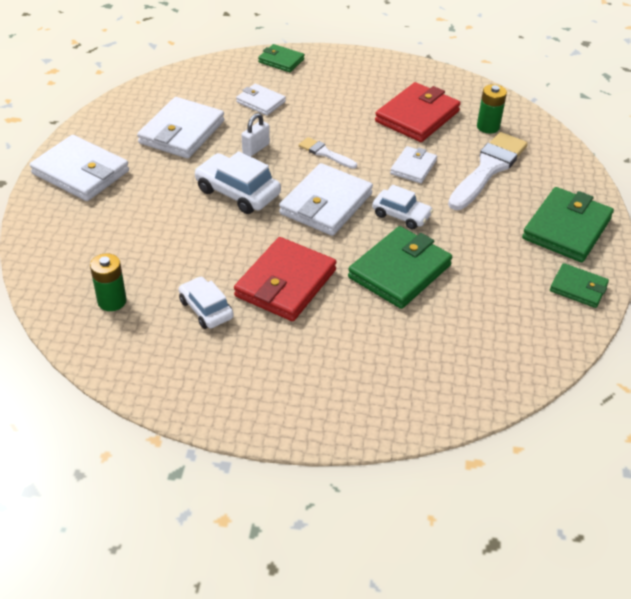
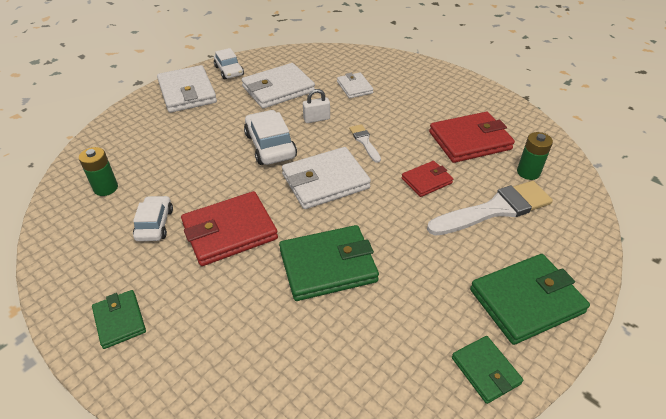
camera: 35 degrees right, 0 degrees up
(281, 61) = (399, 64): green wallet -> green wallet (119, 320)
(401, 215) = (377, 217): white car -> white car (229, 71)
(413, 167) = (426, 181): white wallet -> red wallet

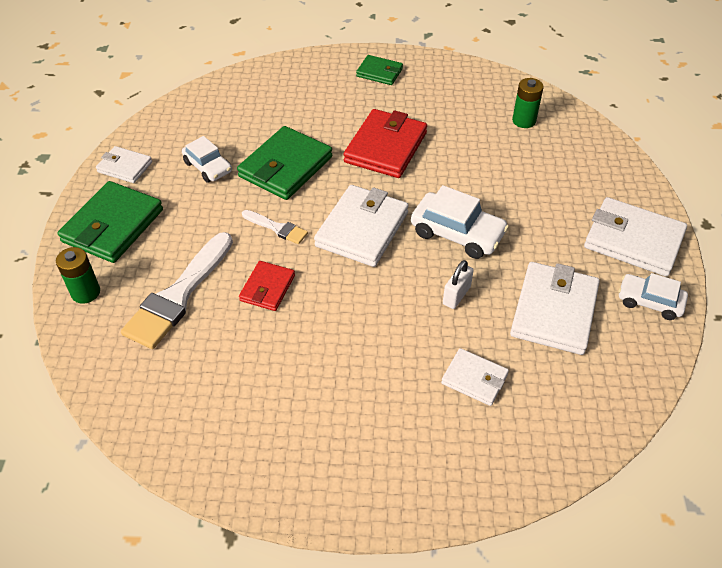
camera: 140 degrees right, 5 degrees up
(154, 224) = (445, 121): white car -> white car (208, 167)
(364, 142) = (373, 297): white brush -> white brush (277, 228)
(469, 140) = (258, 376): red wallet -> none
(485, 370) = (125, 167): green wallet -> white wallet
(528, 172) = (163, 368): green battery -> green battery (86, 292)

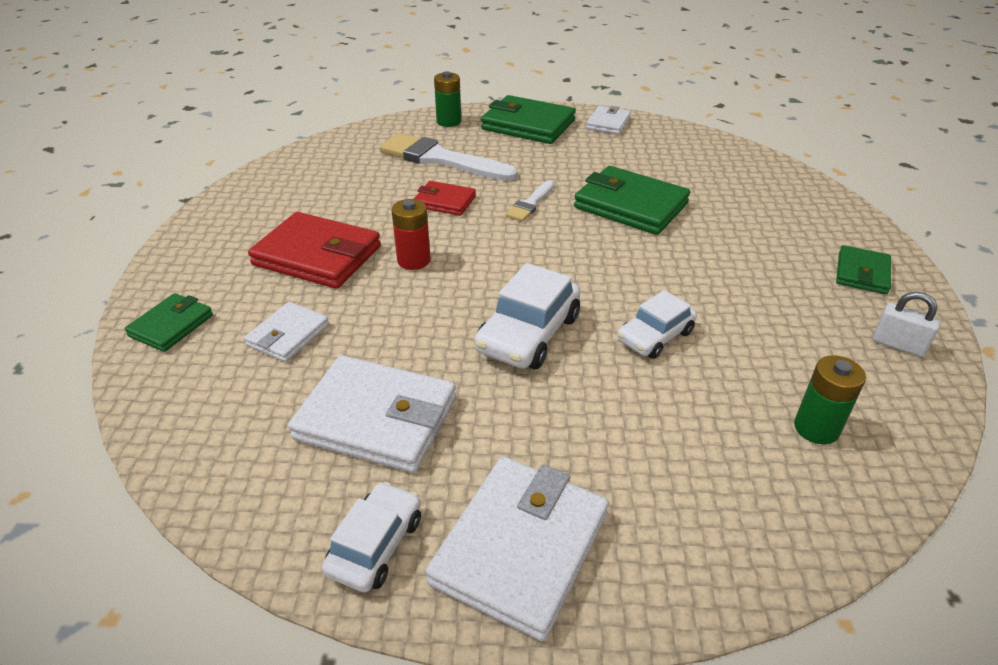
camera: 90 degrees right, 10 degrees down
(208, 167) = (618, 162): white car -> white car (655, 336)
(362, 229) = (532, 258): white wallet -> none
(366, 304) = (414, 260): none -> red battery
(385, 147) = (690, 277): red wallet -> red wallet (317, 256)
(456, 295) = (418, 327): white padlock -> white padlock (898, 345)
(471, 472) = (171, 325): none -> green wallet

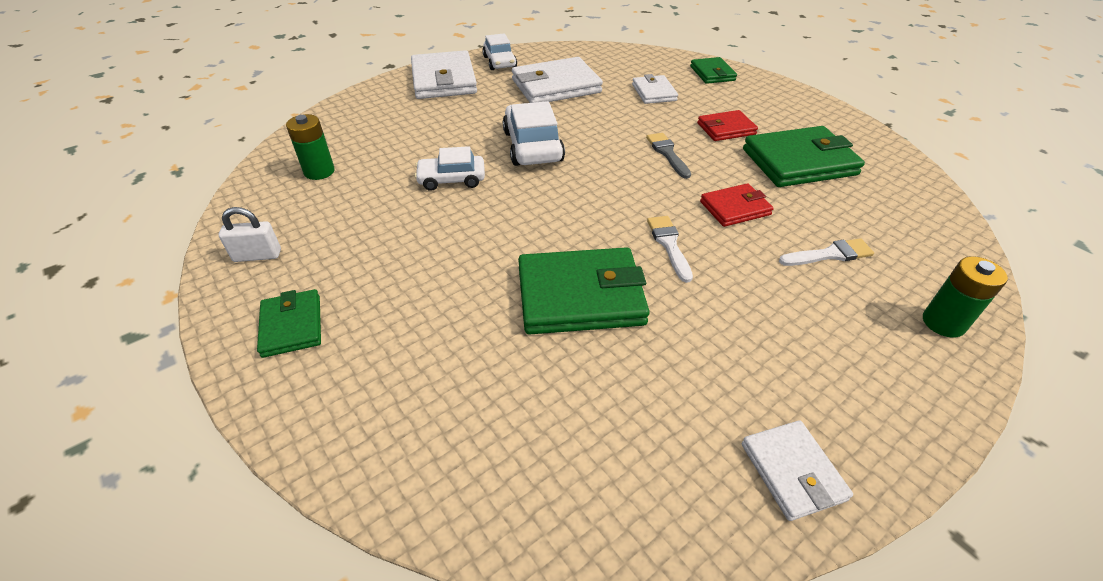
camera: 140 degrees right, 5 degrees up
(317, 256) = (726, 129): red wallet -> red wallet, size x0.56
(414, 260) = (667, 153): red battery -> grey brush
(440, 159) = (829, 254): white brush -> white brush, size x0.50
(528, 125) = (866, 382): green wallet -> green wallet (799, 162)
(655, 336) = (451, 179): white car -> white car turned 105 degrees counterclockwise

